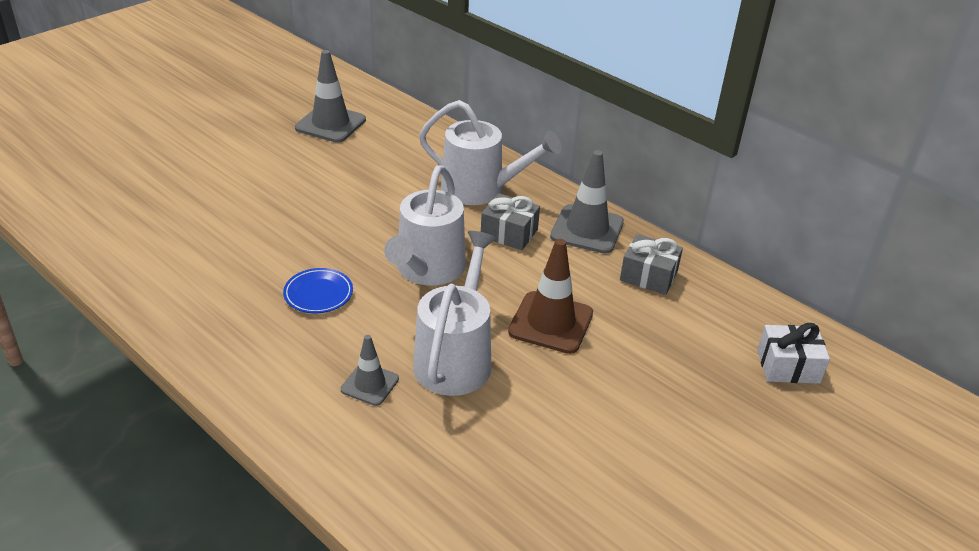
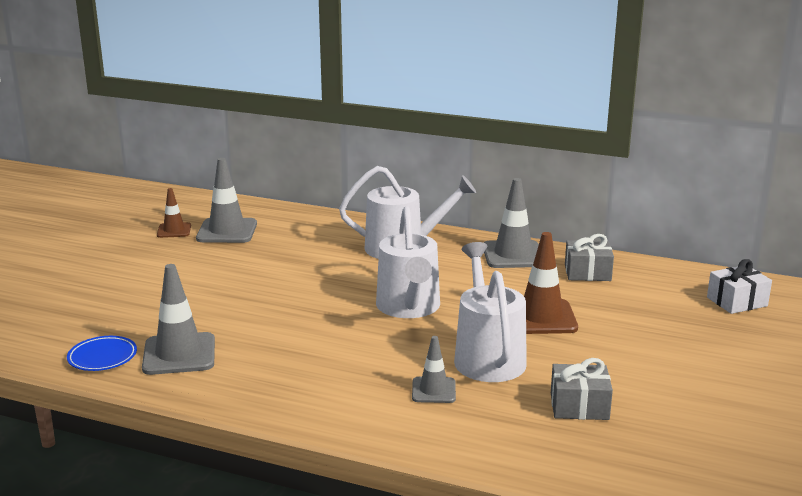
camera: 20 degrees left, 15 degrees down
(177, 265) = (179, 354): none -> grey traffic cone
(284, 111) = (174, 230): none -> brown traffic cone
(318, 294) = (330, 344): blue plate -> blue plate (102, 357)
(509, 233) = (453, 270): grey gift -> grey gift (579, 406)

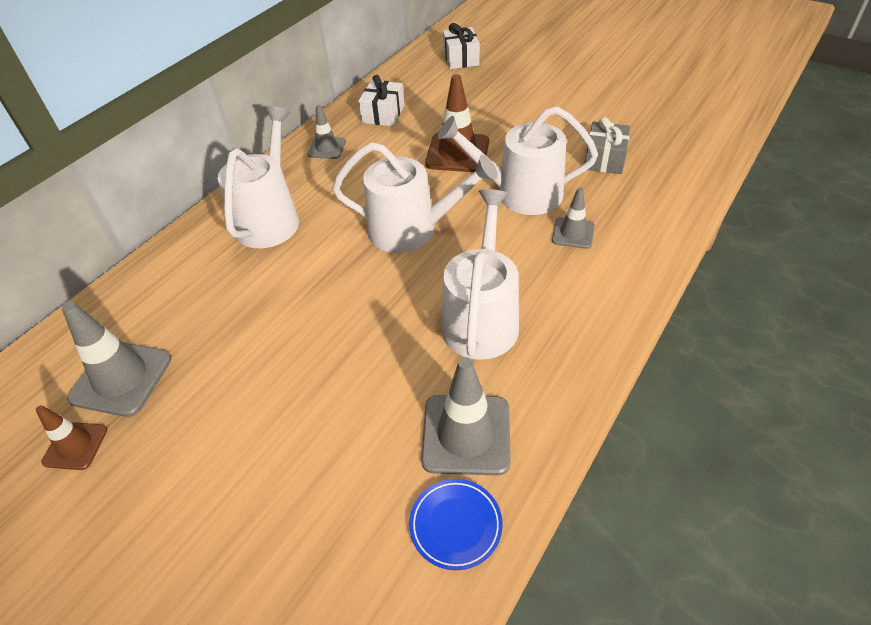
camera: 75 degrees left, 25 degrees up
(302, 350) = (481, 319): none -> white watering can
(513, 255) = (326, 148): grey traffic cone -> grey traffic cone, size x0.59
(587, 273) = (383, 114): grey gift -> white gift

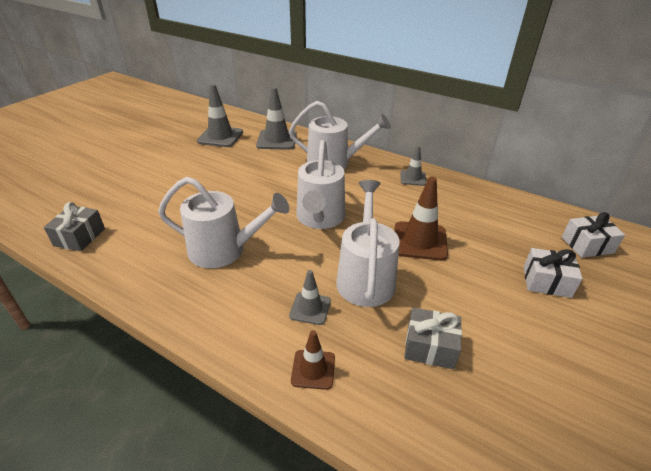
camera: 85 degrees right, 10 degrees down
(75, 446) = (186, 133): brown traffic cone -> brown traffic cone (313, 369)
(383, 114) = (466, 201): white gift -> white gift (546, 281)
(455, 525) = (79, 237): blue plate -> grey gift
(466, 434) = (134, 241): grey traffic cone -> grey traffic cone (277, 140)

